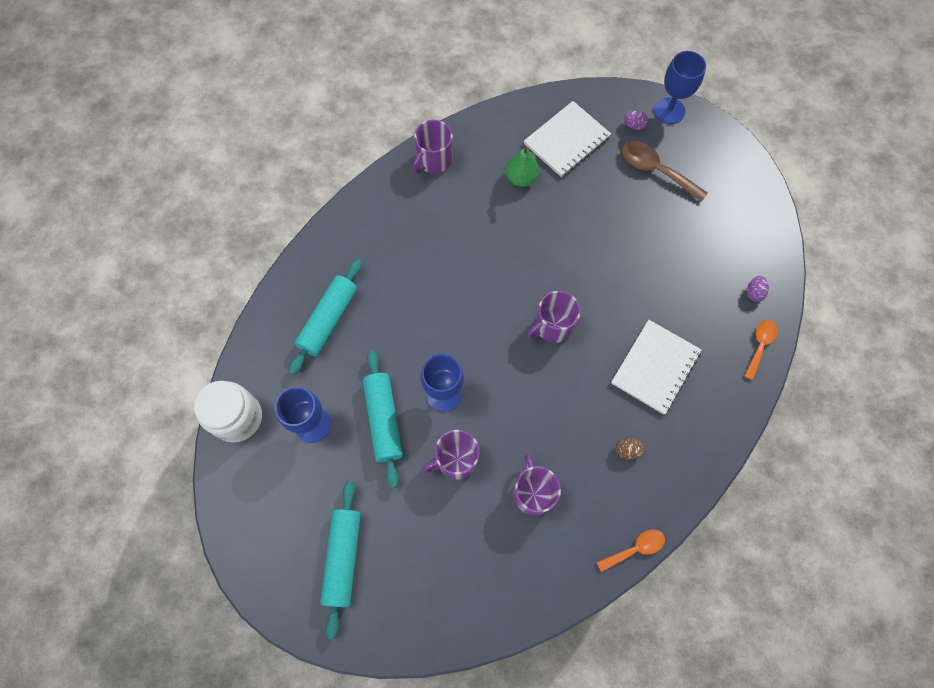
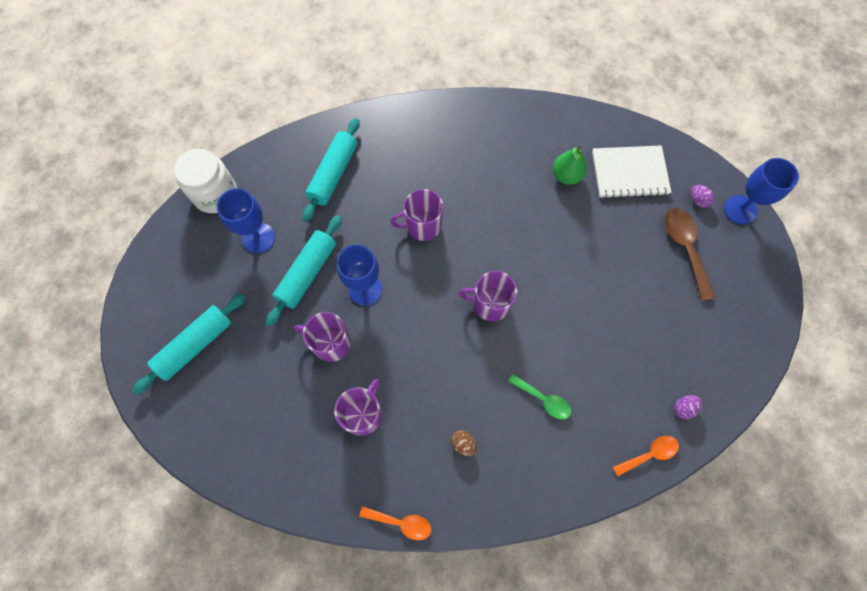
camera: 40 degrees right, 0 degrees up
(328, 319) = (333, 174): turquoise rolling pin -> turquoise rolling pin turned 45 degrees counterclockwise
(434, 160) = (510, 116): purple mug -> purple mug (422, 225)
(655, 367) = (543, 399): white notebook -> green spoon

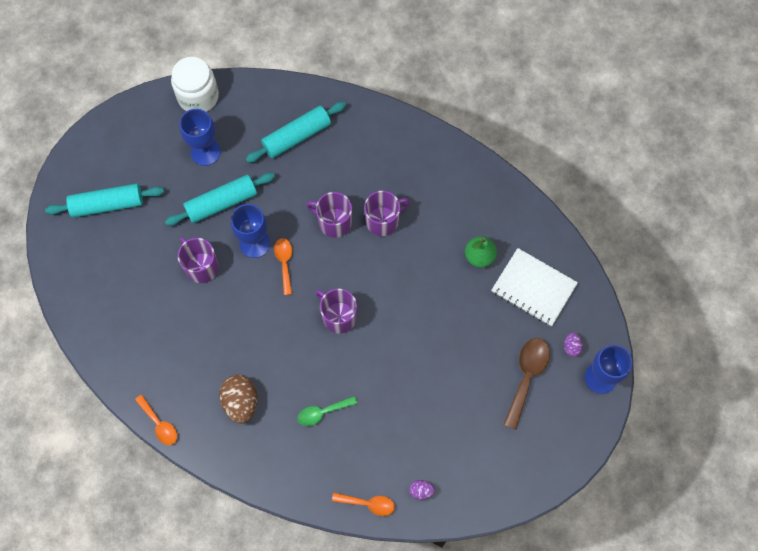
camera: 35 degrees right, 0 degrees up
(363, 414) = (187, 333): purple mug -> purple mug (383, 221)
(405, 289) = (284, 263): none -> orange spoon
(463, 444) = (241, 402): brown egg -> brown egg, size x1.97
(543, 399) = (322, 412): green spoon -> green spoon turned 90 degrees clockwise

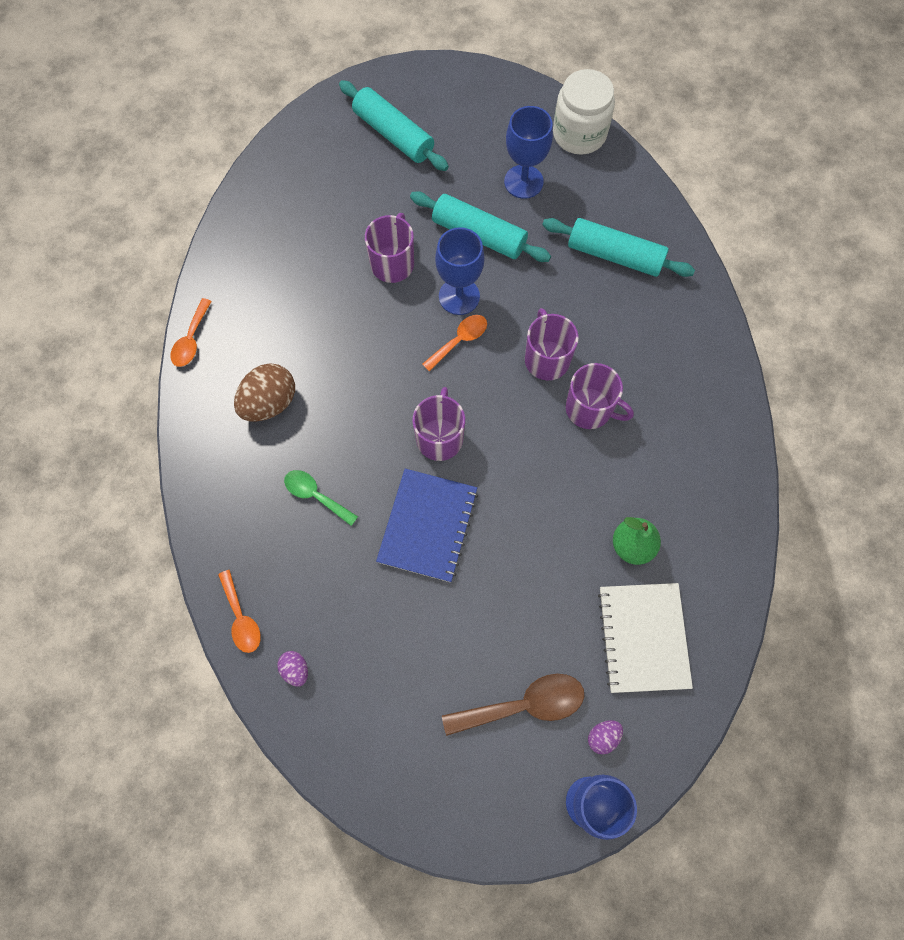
camera: 55 degrees right, 0 degrees up
(388, 360) = (428, 526): none -> blue notebook

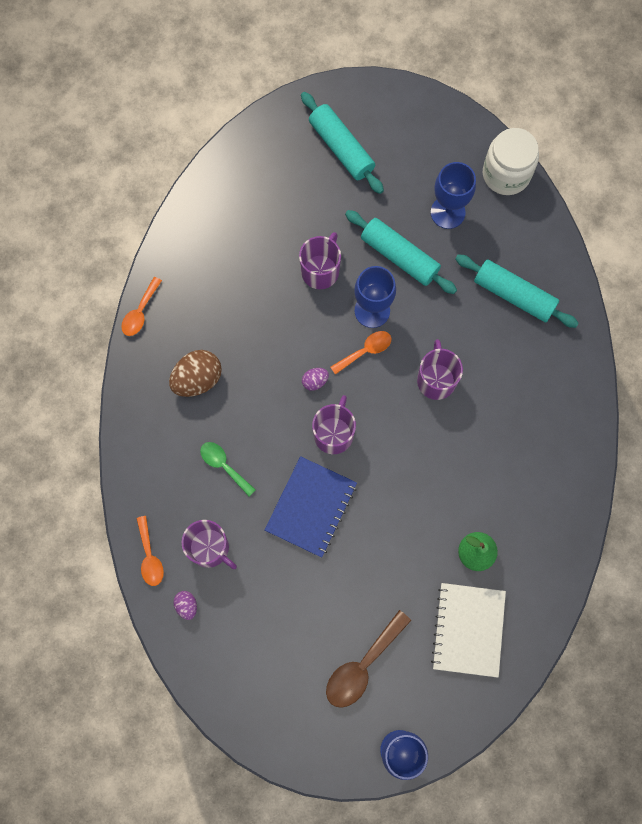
camera: 10 degrees right, 5 degrees up
(524, 705) = (362, 666): brown spoon -> brown spoon turned 135 degrees clockwise
(590, 409) = (464, 430): purple mug -> purple mug (210, 548)
(603, 737) = (420, 702): purple egg -> purple egg (315, 381)

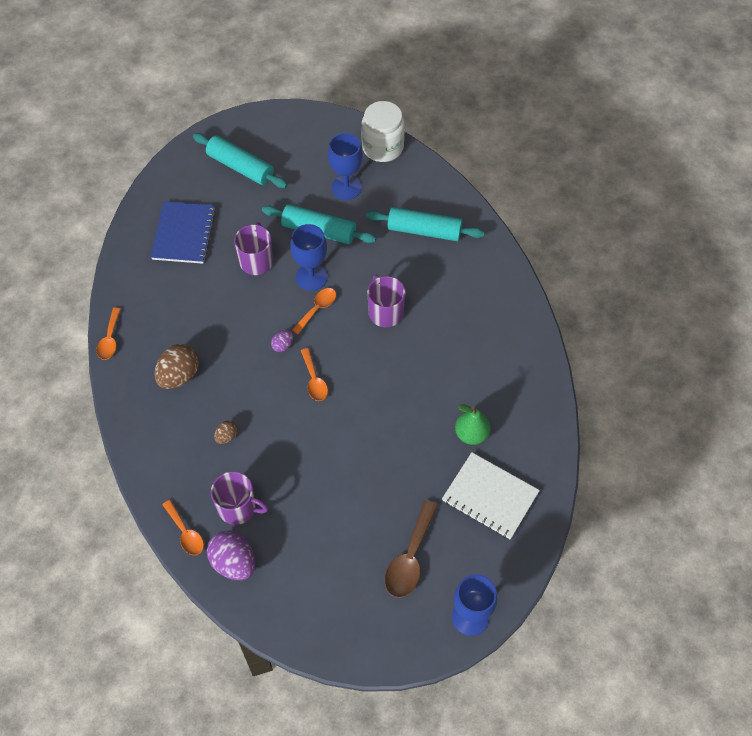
camera: 20 degrees left, 15 degrees down
(187, 605) = (233, 562): purple egg -> purple egg, size x1.97
(224, 465) = (227, 436): green spoon -> brown egg
(311, 507) = (316, 444): blue notebook -> blue notebook (184, 234)
(334, 433) = (314, 380): purple mug -> orange spoon
(468, 630) = (490, 497): white notebook -> white notebook turned 45 degrees counterclockwise

